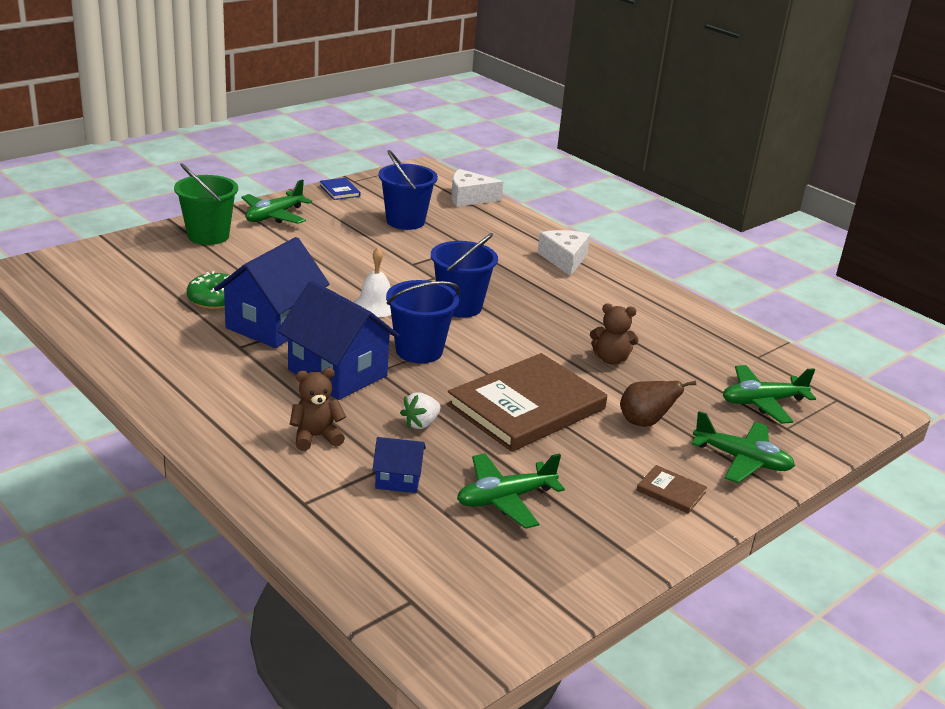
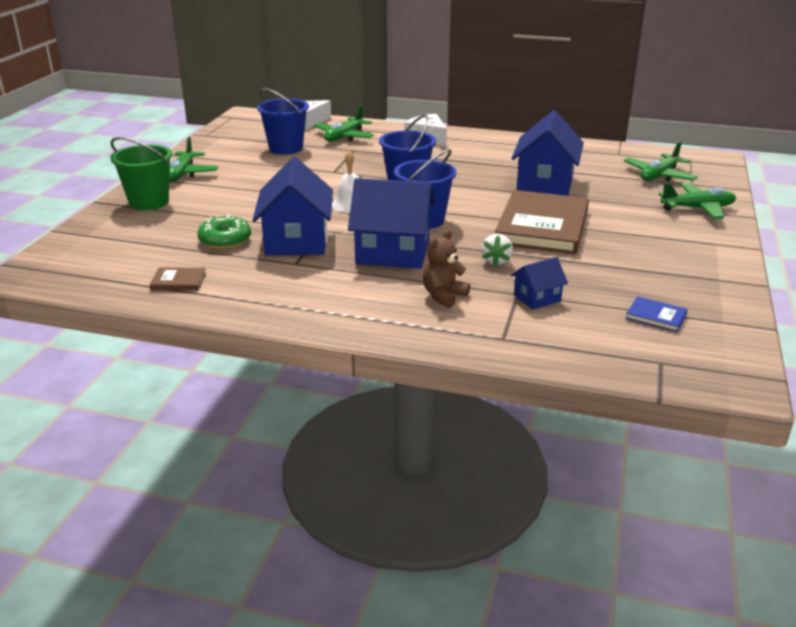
camera: 30 degrees left, 0 degrees up
(339, 191) = (206, 144): blue book -> blue book (656, 316)
(505, 499) = (615, 281): green plane -> green plane (344, 137)
(610, 359) = (545, 183): brown teddy bear -> blue house
(644, 422) = (619, 209): brown pear -> none
(671, 491) = (692, 239): brown book -> brown book (178, 281)

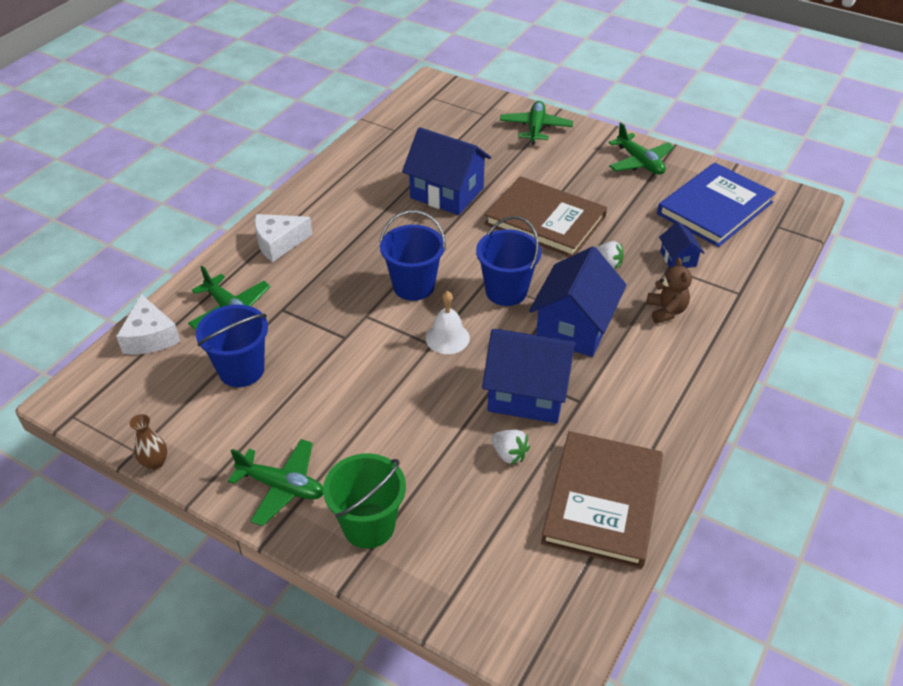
camera: 75 degrees left, 15 degrees up
(178, 281) = (602, 501): brown book -> brown book, size x2.48
(197, 141) = (155, 463): none -> brown vase
(225, 240) = (509, 454): green donut -> white strawberry
(443, 296) = (666, 311): brown teddy bear -> brown teddy bear turned 150 degrees counterclockwise
(656, 316) = (715, 208): blue book -> blue book, size x2.48
(659, 175) = (458, 124): green plane -> green plane (639, 162)

